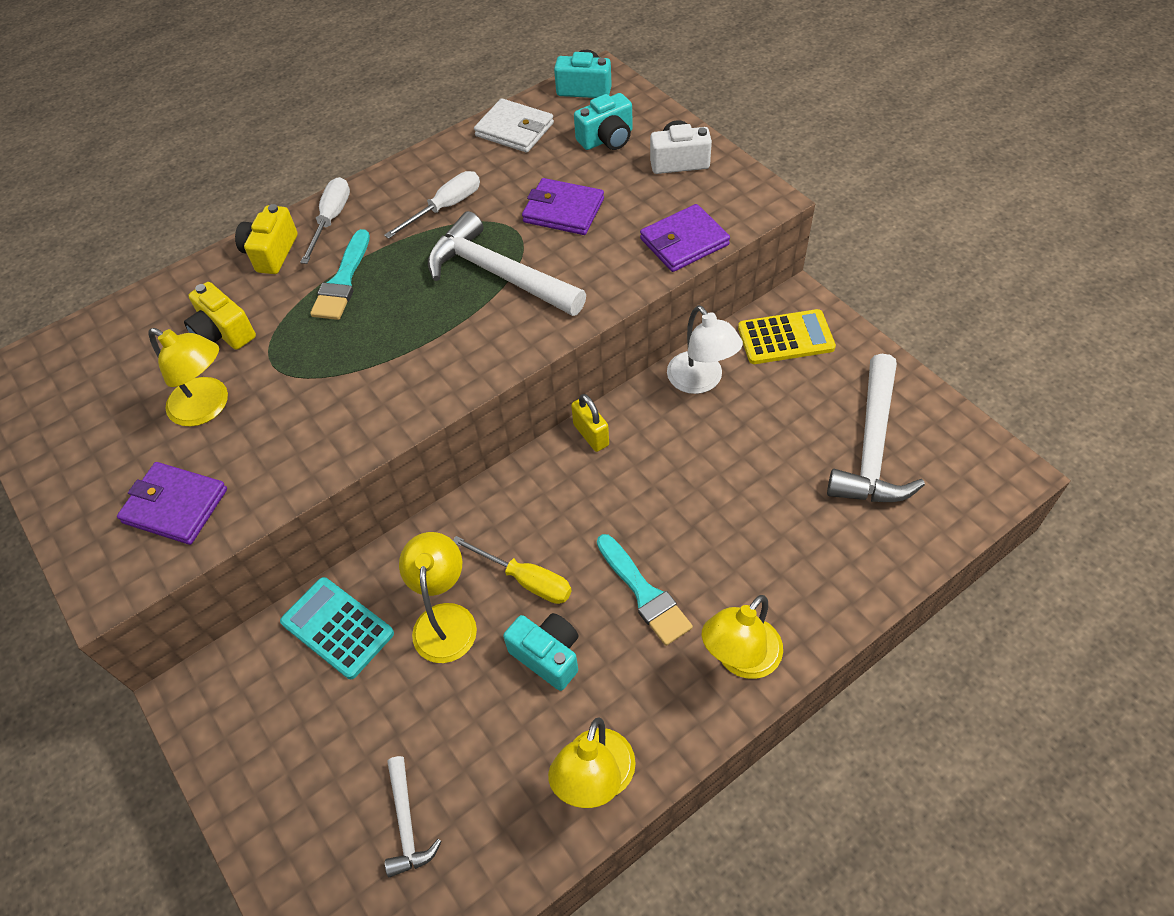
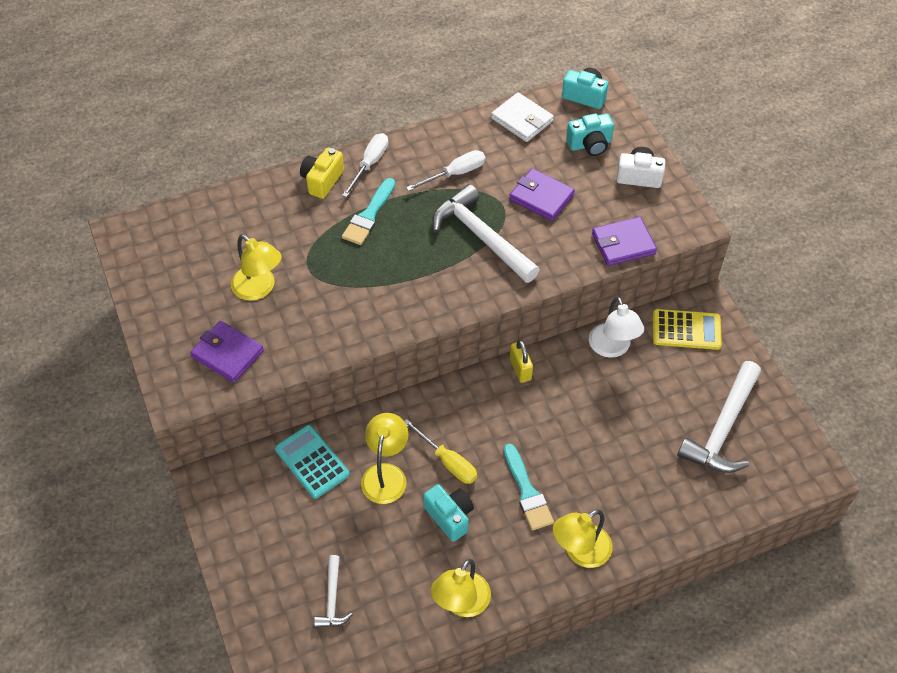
camera: 10 degrees right, 0 degrees up
(224, 332) = (278, 235): yellow camera -> none

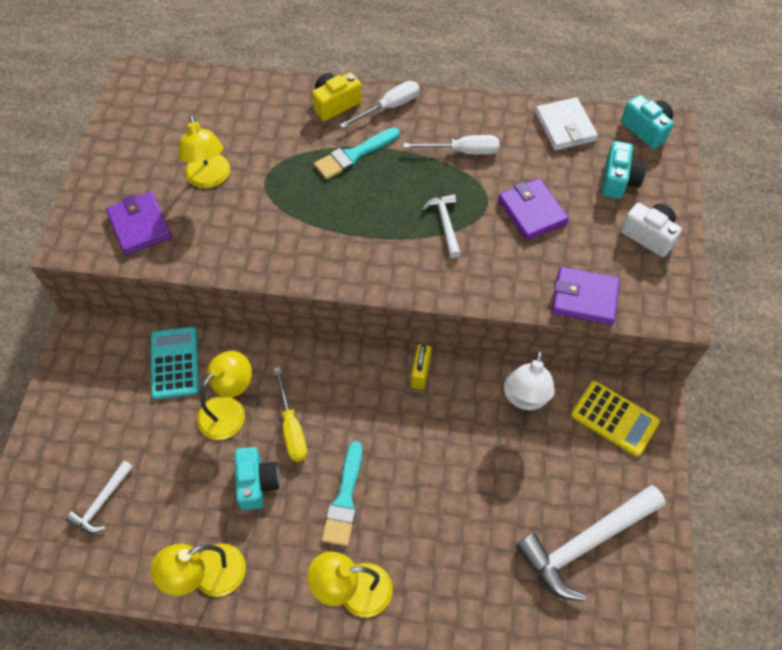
camera: 30 degrees right, 5 degrees up
(481, 236) = (445, 223): white hammer -> white hammer, size x0.52
(590, 144) = (618, 180): turquoise camera -> turquoise camera turned 90 degrees counterclockwise

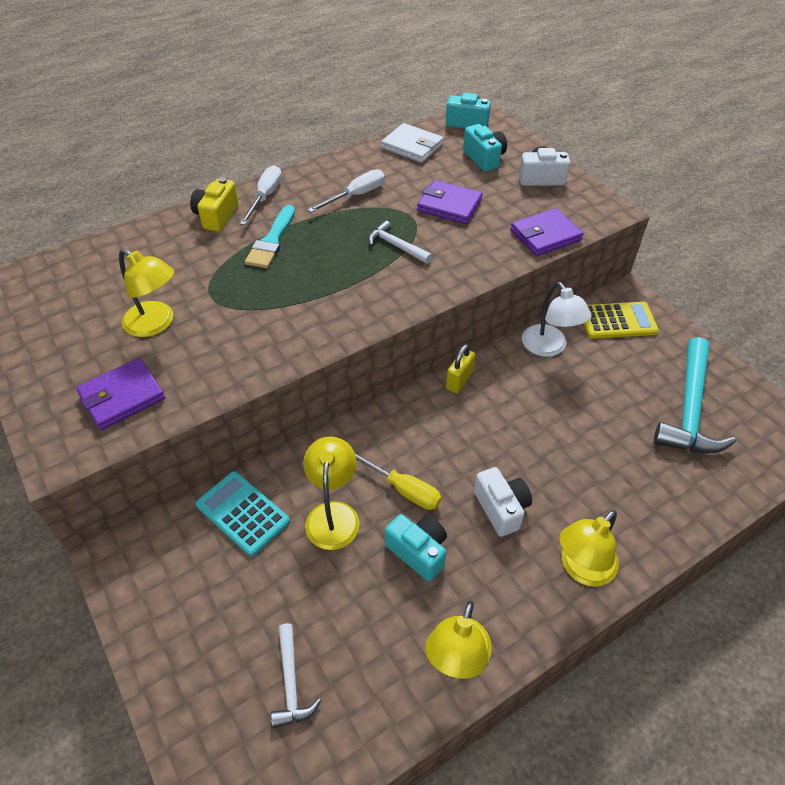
camera: 40 degrees left, 10 degrees down
(140, 225) = (122, 396): purple wallet -> purple wallet turned 60 degrees counterclockwise
(344, 499) = (501, 508): turquoise brush -> white camera
(420, 373) = (459, 380): yellow padlock -> yellow padlock turned 60 degrees clockwise
(585, 544) = (689, 409): white hammer -> turquoise hammer

